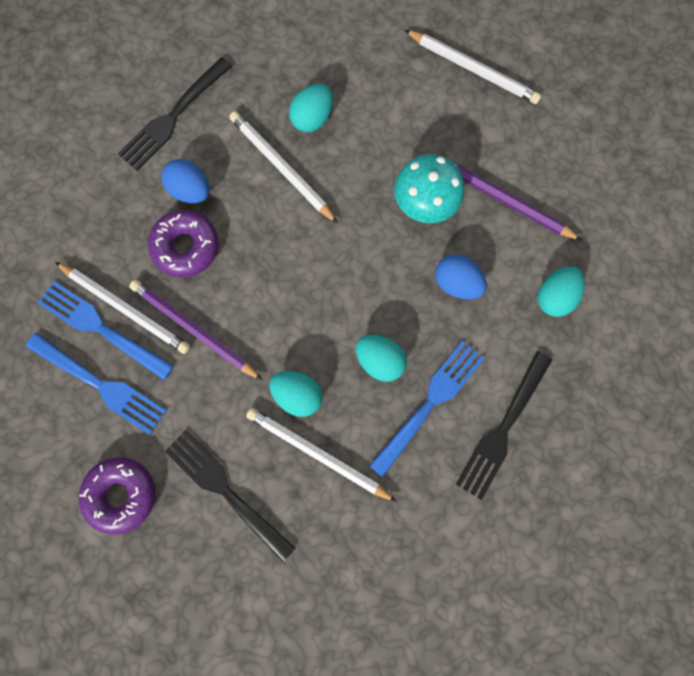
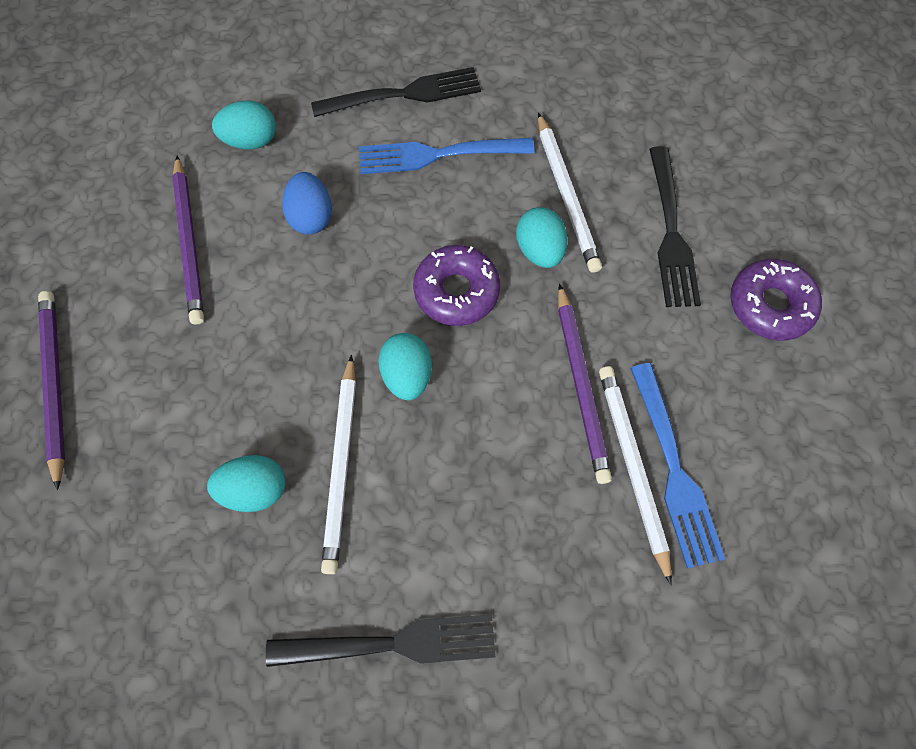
camera: 135 degrees left, 10 degrees down
(99, 384) = (718, 416): blue fork -> none
(186, 247) = (516, 474): purple donut -> purple donut (456, 291)
(190, 190) = (455, 532): blue egg -> none
(380, 360) = (442, 217): turquoise egg -> turquoise egg (407, 375)
(425, 203) = (255, 303): turquoise mushroom -> none
(473, 69) = (54, 384): white pencil -> purple pencil

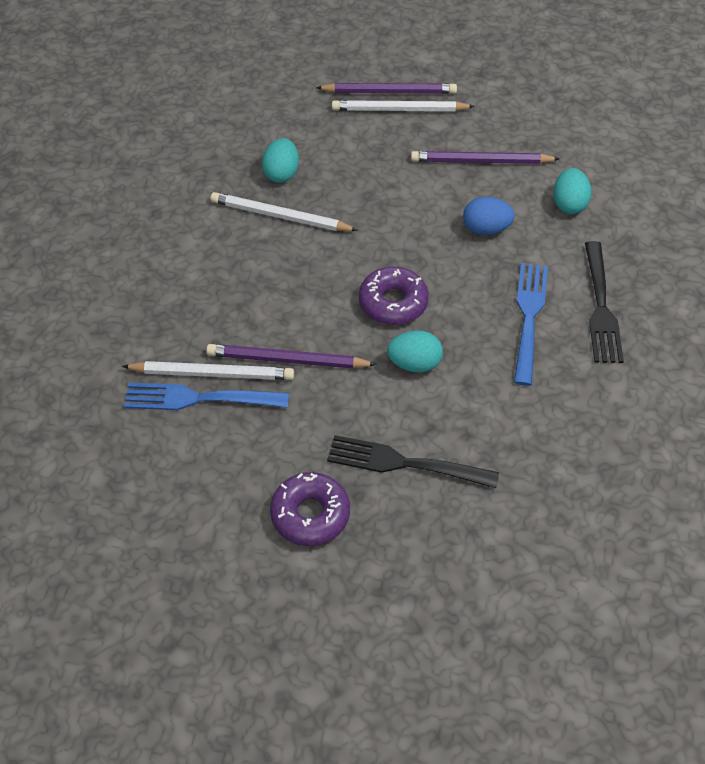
camera: 105 degrees right, 15 degrees down
(390, 644) = (157, 221): black fork -> none
(407, 375) = (333, 261): turquoise egg -> none
(567, 195) = (464, 397): white pencil -> white pencil (399, 110)

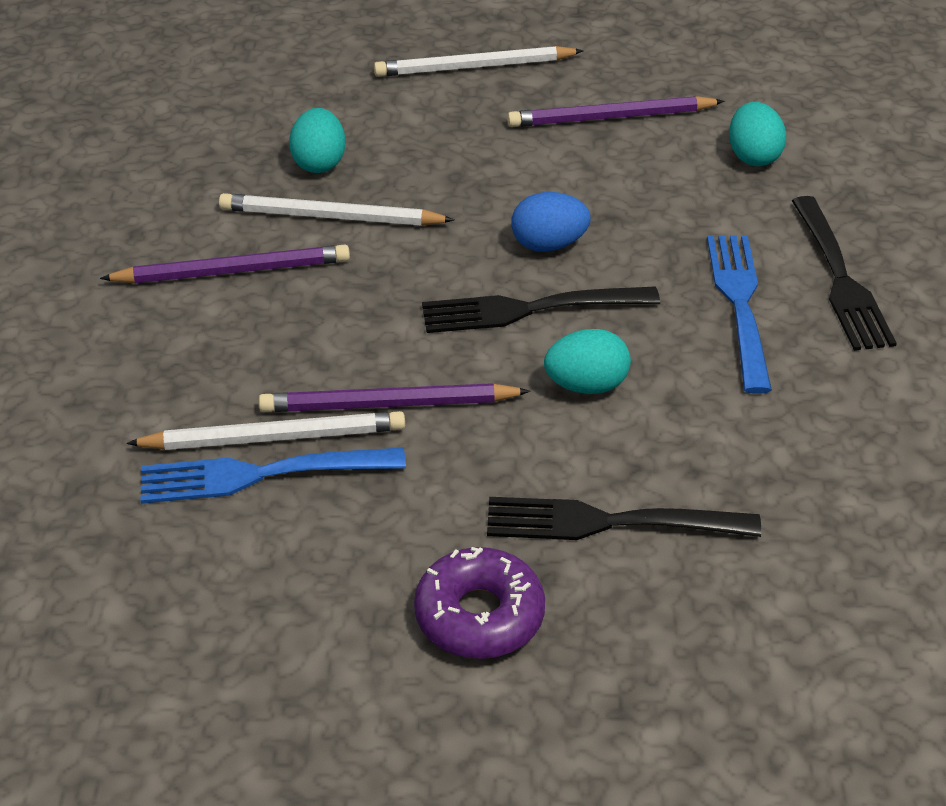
camera: 10 degrees left, 10 degrees down
(389, 92) = (453, 47): purple pencil -> purple pencil (232, 271)
(393, 303) = (531, 309): purple donut -> black fork
(486, 229) = (642, 200): blue egg -> blue egg (548, 245)

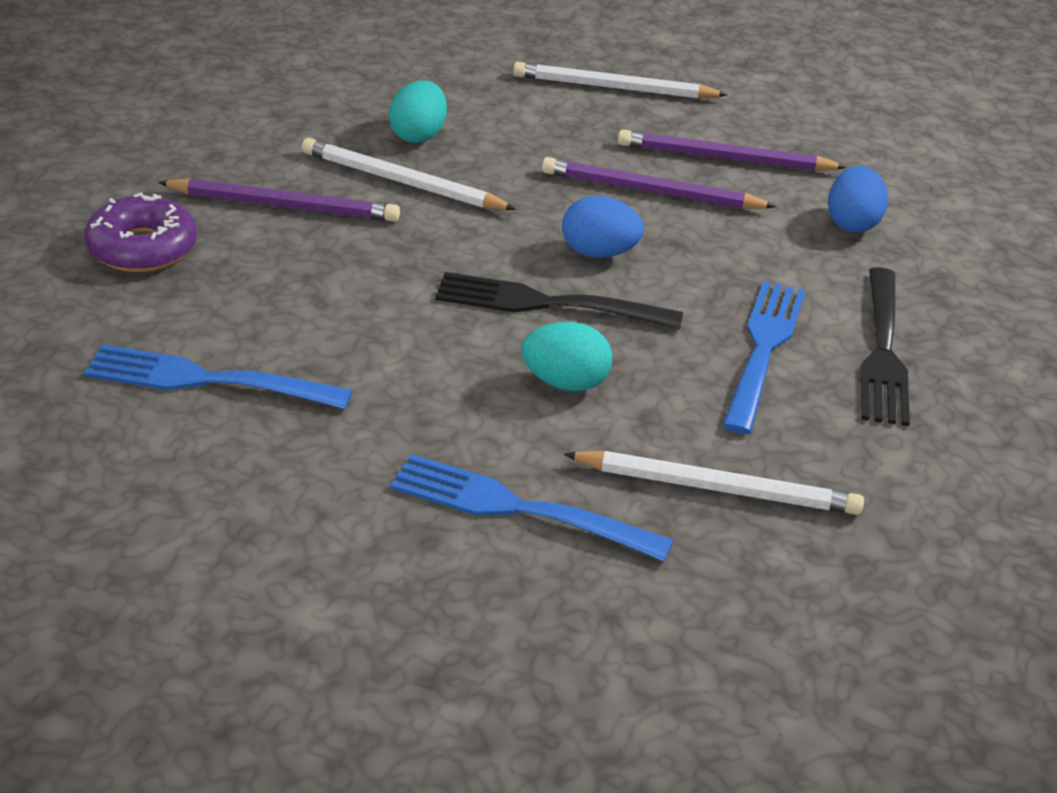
camera: 15 degrees right, 5 degrees down
(274, 437) = (238, 352): white pencil -> white pencil (717, 488)
(389, 405) = (362, 352): purple pencil -> purple pencil (651, 192)
(479, 615) = (341, 556): purple donut -> purple donut (142, 248)
(612, 522) = (520, 509): black fork -> blue fork
(753, 156) = (852, 223): turquoise egg -> blue egg

